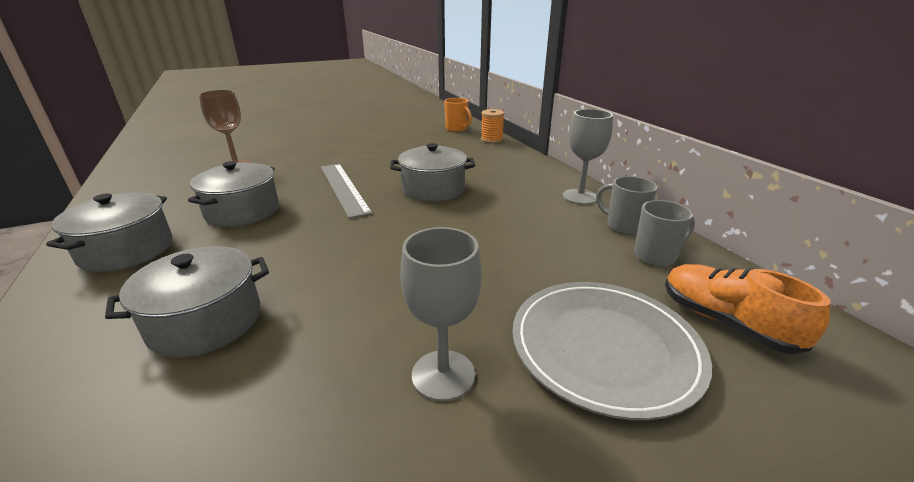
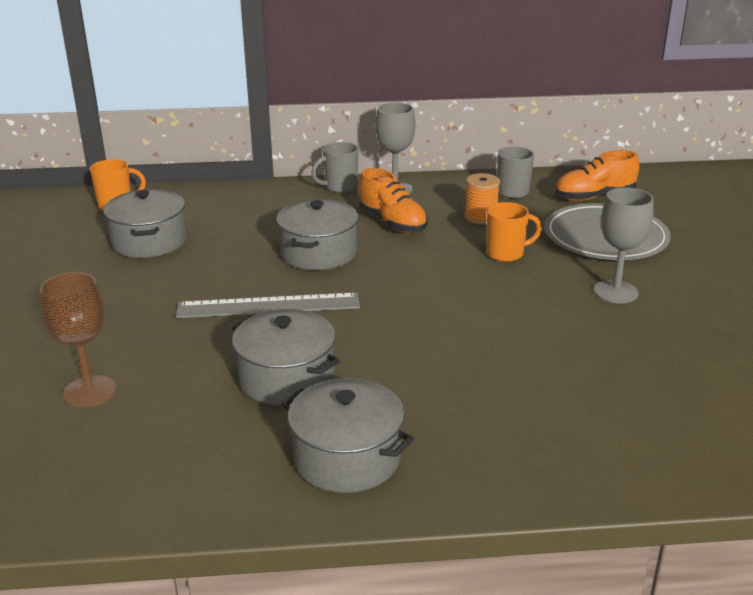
camera: 70 degrees left, 0 degrees up
(206, 321) = (521, 388): grey pot -> grey pot (149, 241)
(491, 139) = (189, 194): orange spool -> orange spool (480, 217)
(493, 273) = (506, 254): none -> orange mug
(510, 206) = (392, 223): none -> orange shoe
(623, 226) = (461, 188): grey mug -> grey mug (340, 187)

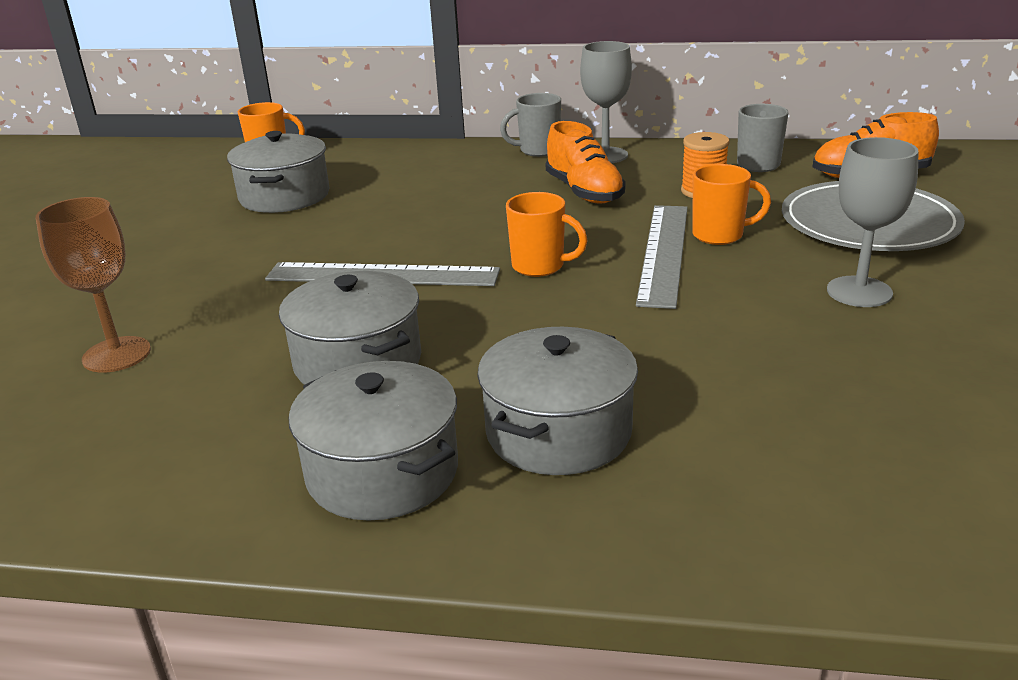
camera: 15 degrees right, 0 degrees up
(318, 253) = (475, 220): grey pot -> grey pot (558, 432)
(386, 289) = (540, 266): none -> orange mug
(472, 271) = (664, 253): none -> grey ruler

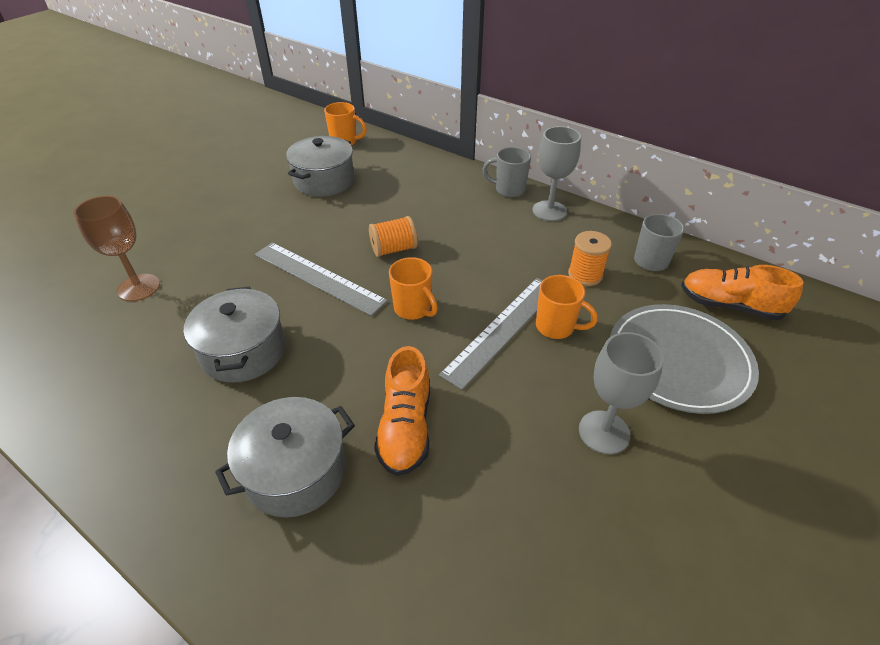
camera: 25 degrees right, 15 degrees up
(382, 472) = (180, 454): grey pot -> none
(454, 228) = (394, 249): none -> orange spool
(584, 192) = (503, 244): orange shoe -> orange shoe (405, 427)

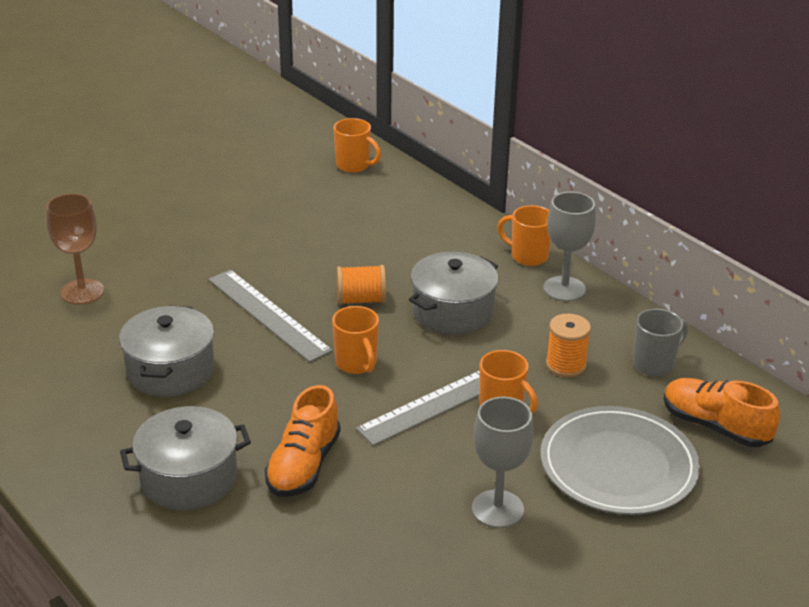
camera: 15 degrees right, 10 degrees down
(324, 181) = (312, 210): grey pot -> grey pot (453, 311)
(509, 190) = (528, 256): grey mug -> orange mug

